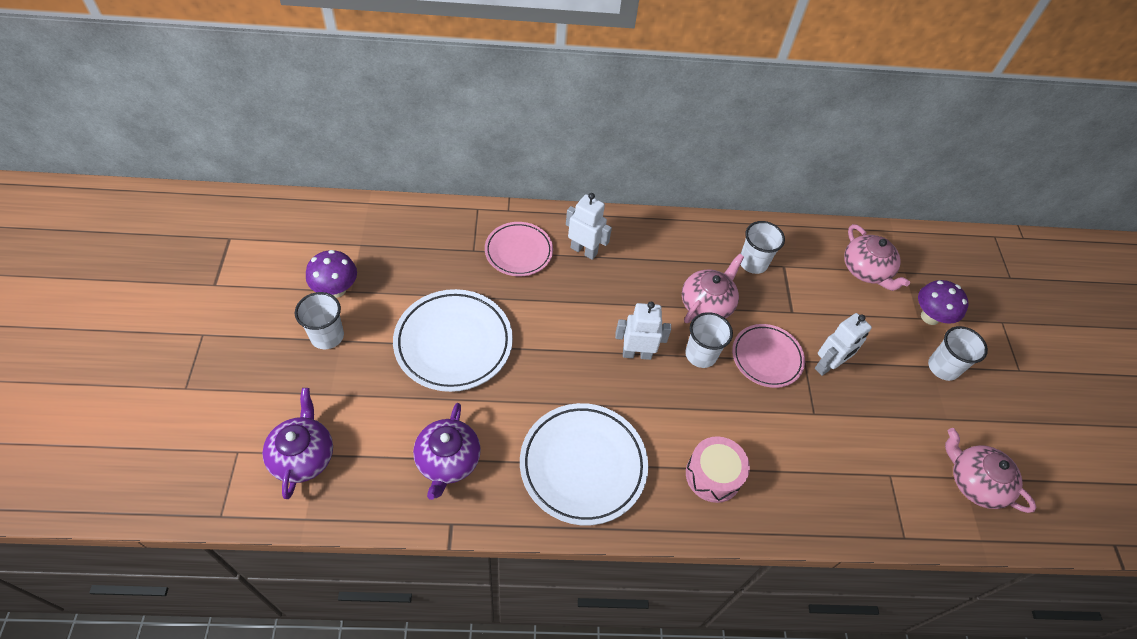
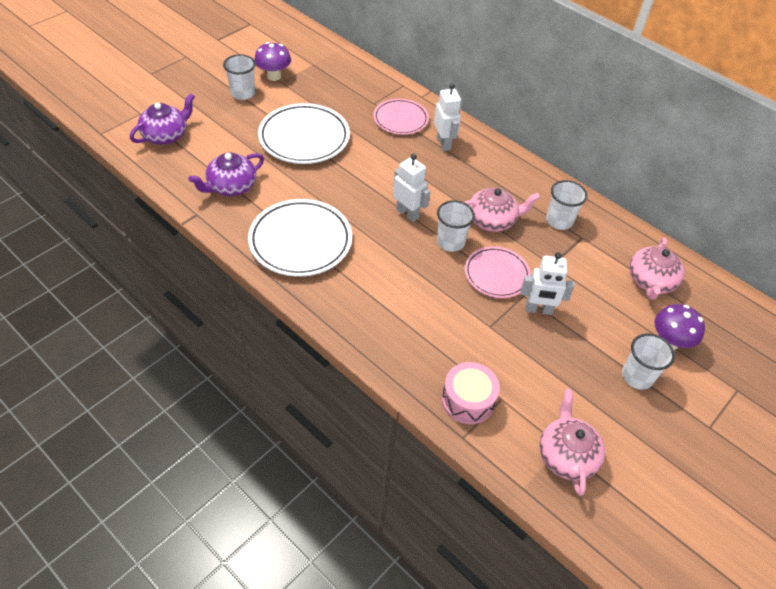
camera: 45 degrees right, 5 degrees down
(713, 475) = (373, 304): pink drum -> pink drum (468, 400)

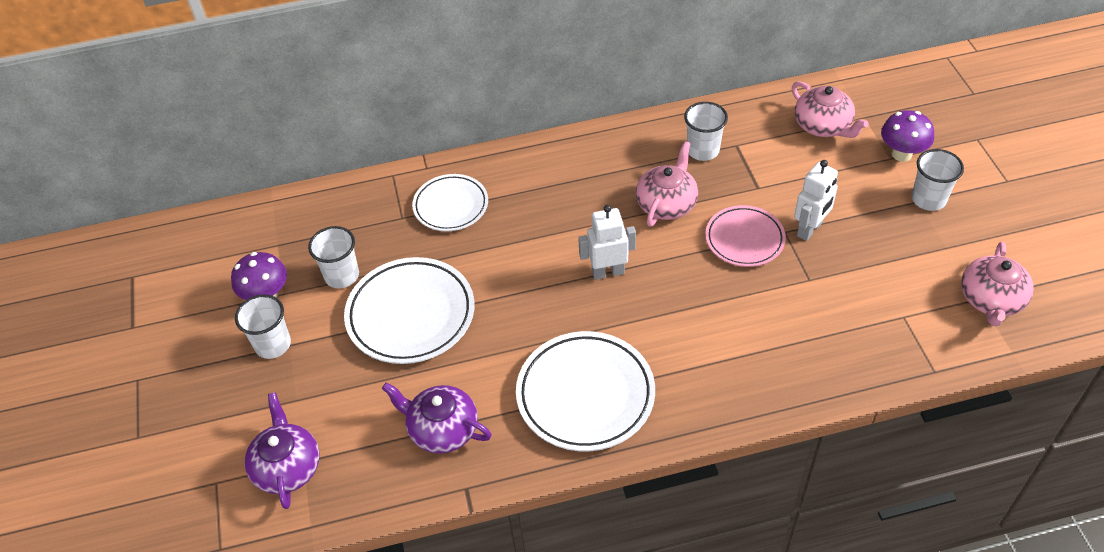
camera: 50 degrees left, 0 degrees up
(231, 186) = (442, 429): purple teapot -> purple teapot turned 120 degrees clockwise
(400, 119) = (451, 206): pink plate -> white plate
(444, 143) = (520, 186): white robot -> none
(450, 242) = (675, 255): white cup -> white cup (342, 275)
(468, 400) = (892, 345): pink drum -> none
(566, 455) = (991, 300): pink teapot -> pink teapot turned 105 degrees counterclockwise

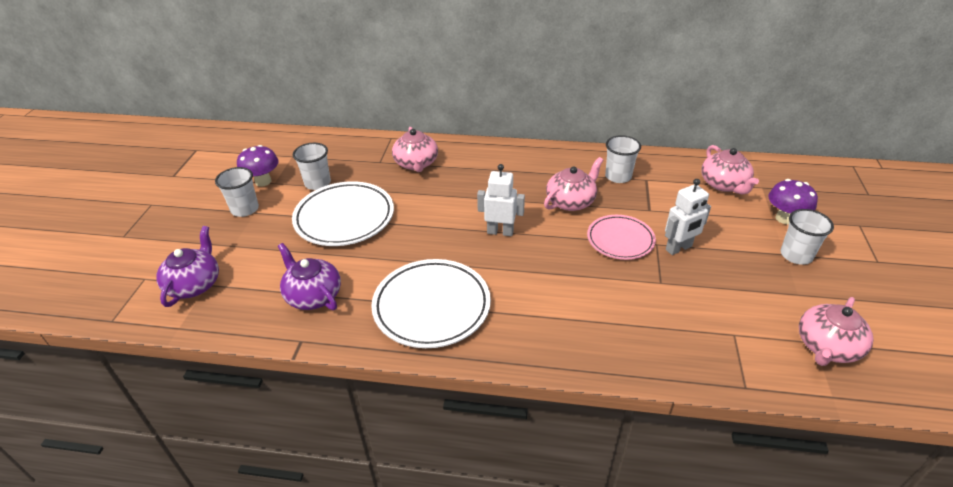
camera: 20 degrees right, 10 degrees down
(451, 206) = (416, 163): white plate -> pink teapot

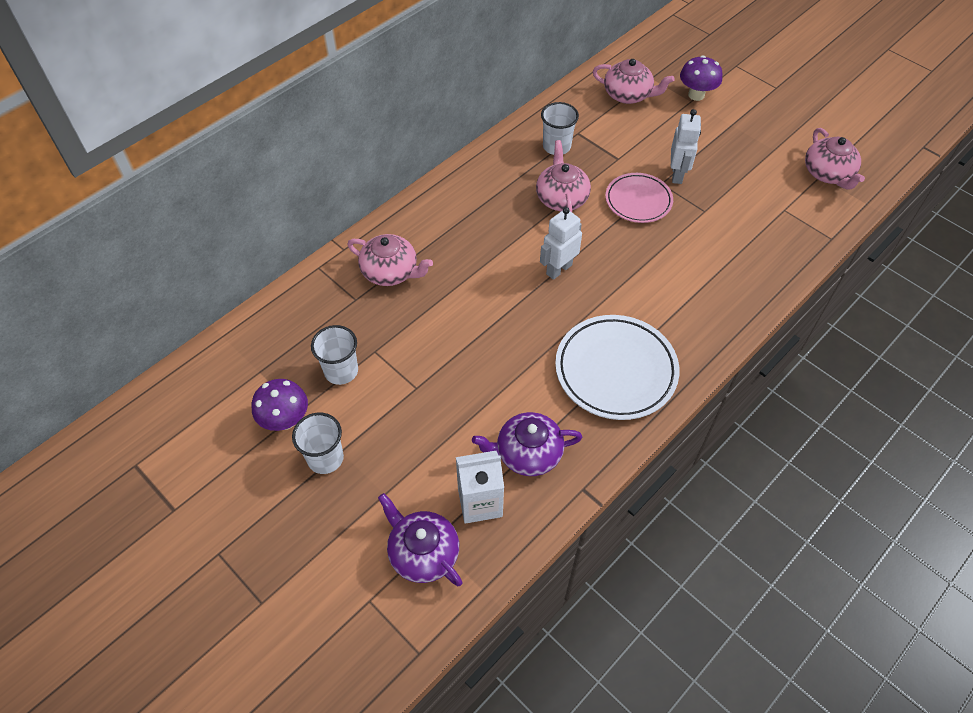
camera: 55 degrees left, 15 degrees up
(253, 292) = (480, 502): none -> white carton
(344, 218) = (428, 375): white plate -> none
(796, 255) = (737, 120): white cup -> none

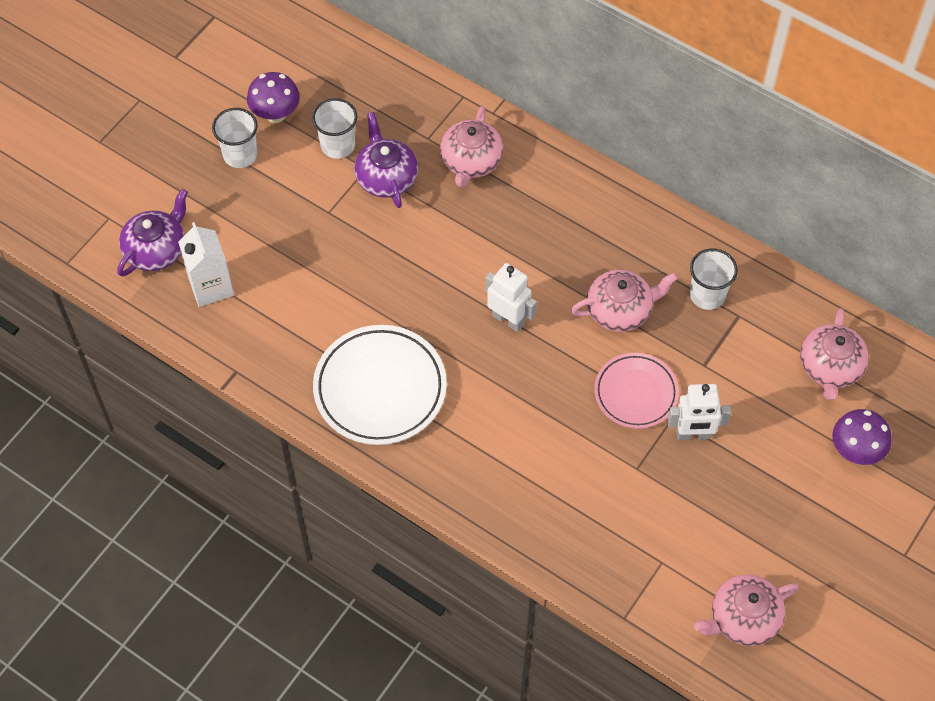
camera: 80 degrees right, 5 degrees up
(527, 453) = (268, 319): purple teapot -> purple teapot (386, 177)

